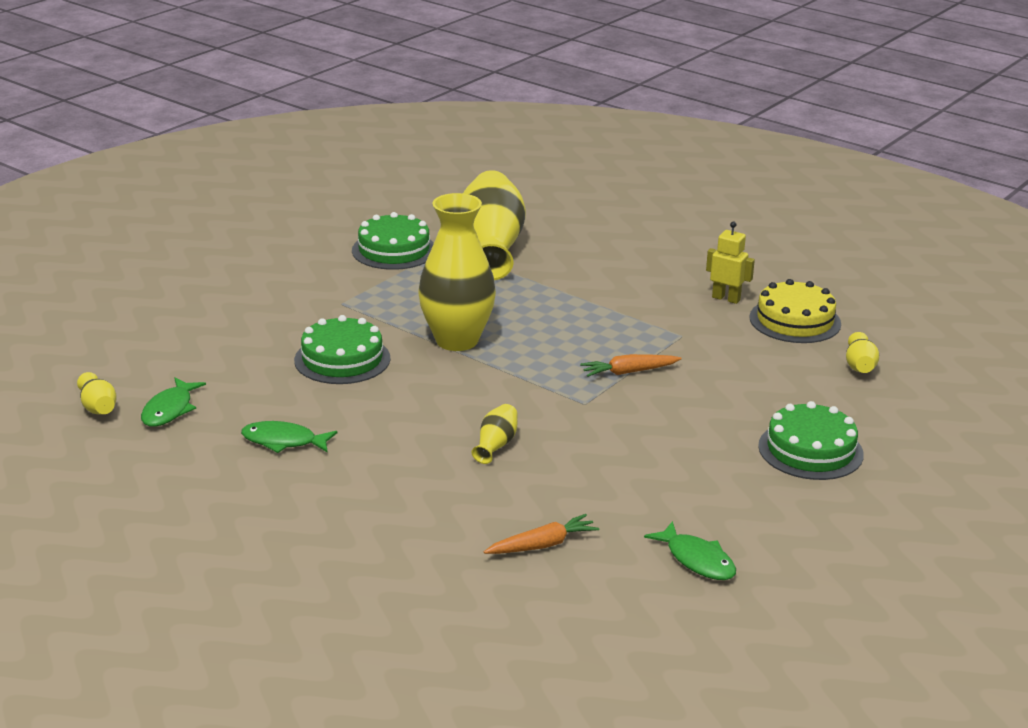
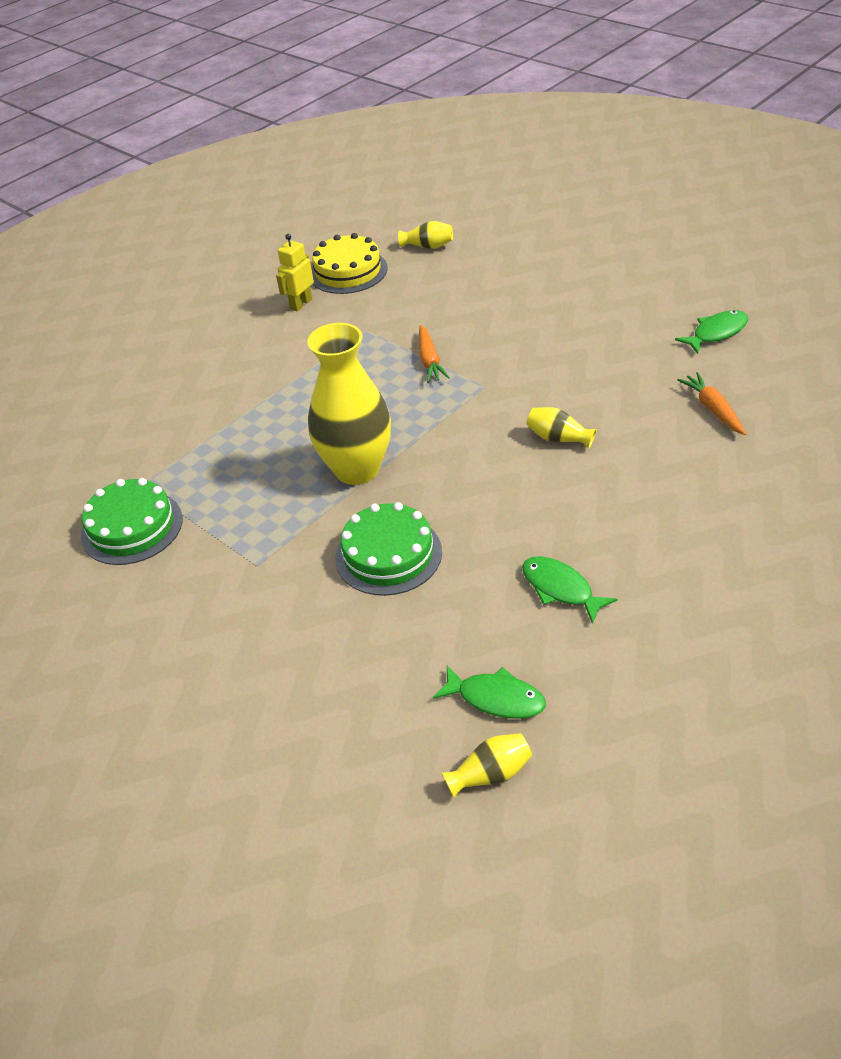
camera: 80 degrees left, 15 degrees up
(283, 441) = (560, 589): green fish -> green fish turned 120 degrees clockwise
(491, 249) = (153, 450): yellow vase -> none
(810, 450) = (556, 275): green cake -> none

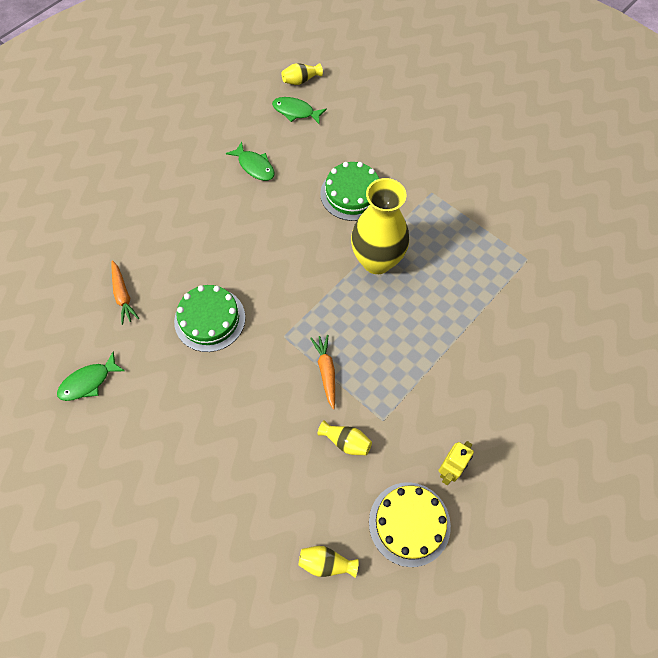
camera: 175 degrees right, 20 degrees up
(132, 527) = (520, 224): green cake -> green cake (210, 319)
(558, 438) = (236, 277): yellow vase -> yellow vase (346, 441)

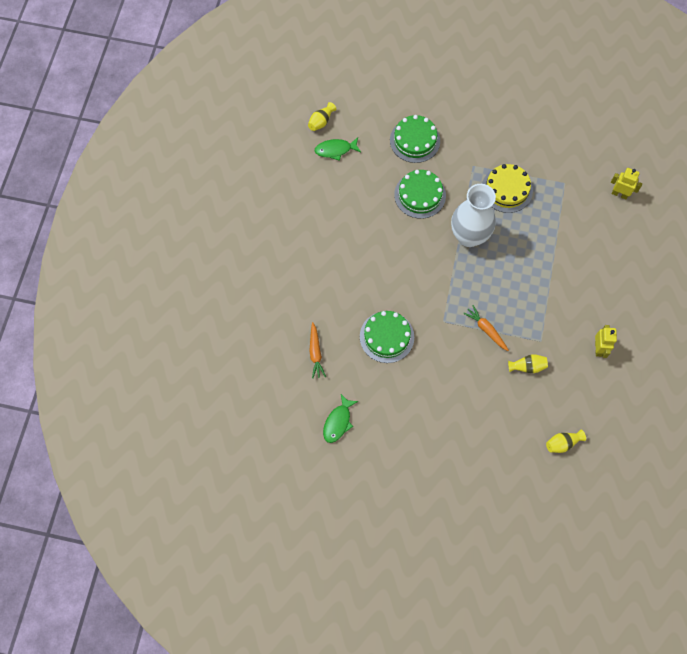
camera: 30 degrees left, 5 degrees up
(123, 295) = (315, 353): orange carrot -> orange carrot turned 45 degrees clockwise
(254, 166) = (336, 209): green fish -> none
(377, 261) = (469, 236): yellow vase -> white vase
(385, 139) = (415, 140): none -> green cake
(409, 523) = (595, 393): yellow cake -> yellow cake (507, 189)
(589, 303) = (619, 194): none -> yellow robot

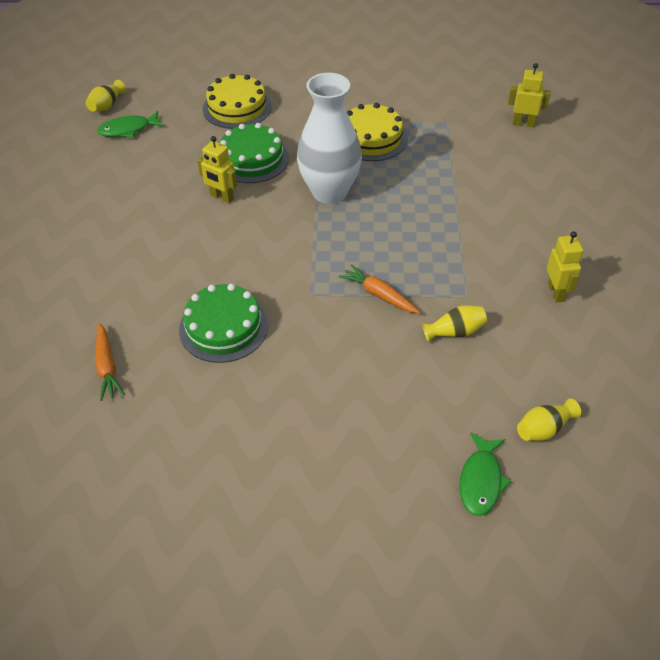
camera: 10 degrees left, 20 degrees down
(338, 422) = (151, 462): green fish -> green fish (481, 481)
(395, 228) = (221, 197): none -> yellow robot
(415, 140) = (237, 107): green cake -> yellow cake

